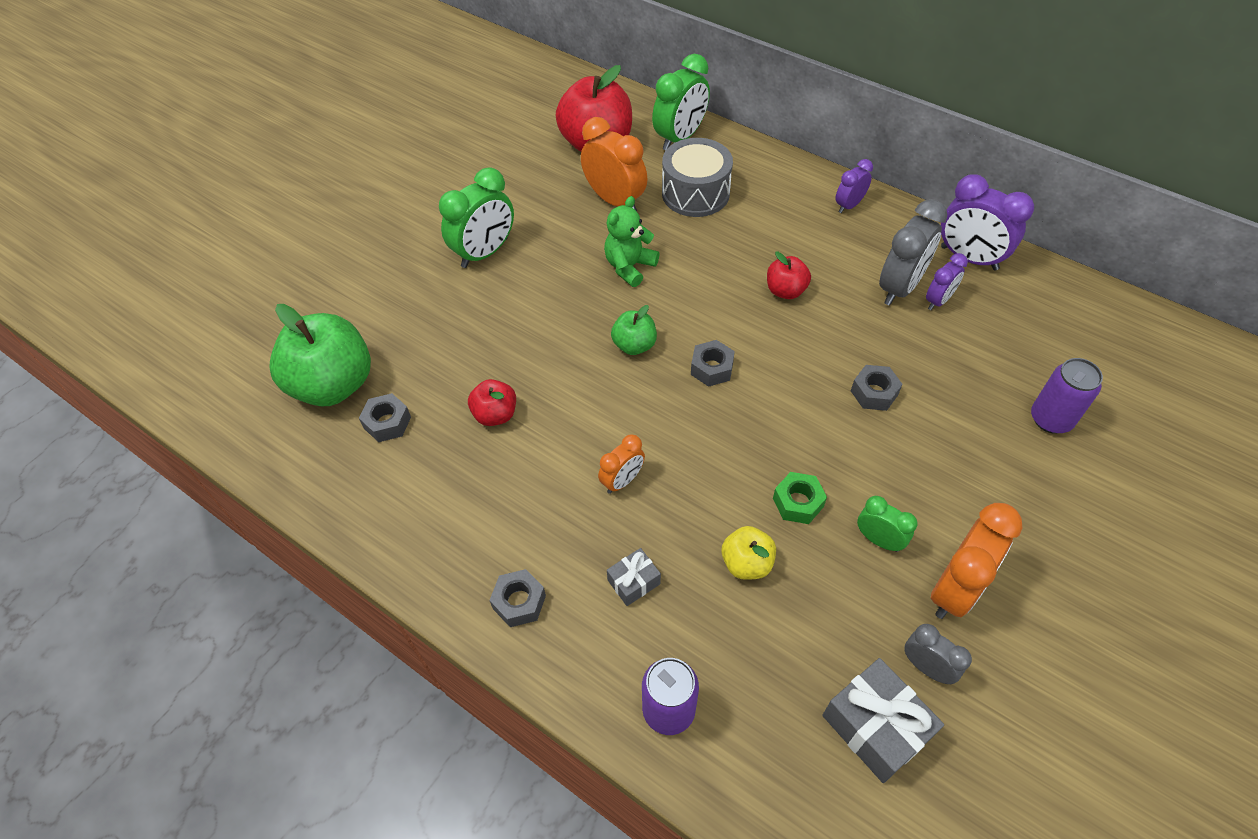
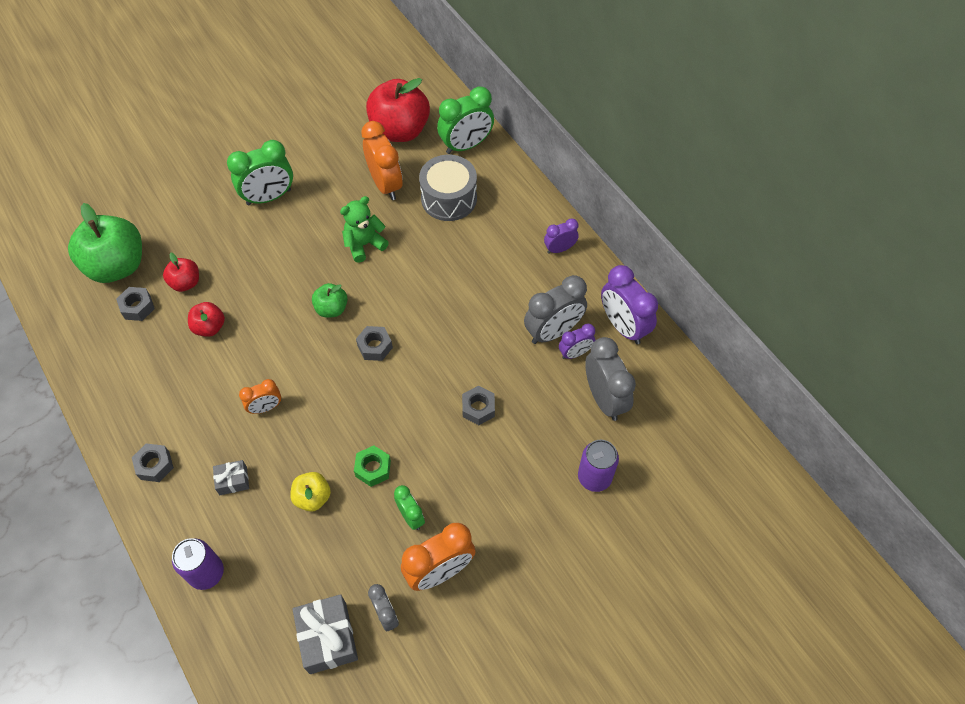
camera: 20 degrees right, 5 degrees up
(785, 291) = (465, 304): red apple -> red apple (186, 283)
(1002, 335) = (604, 399): none -> grey clock

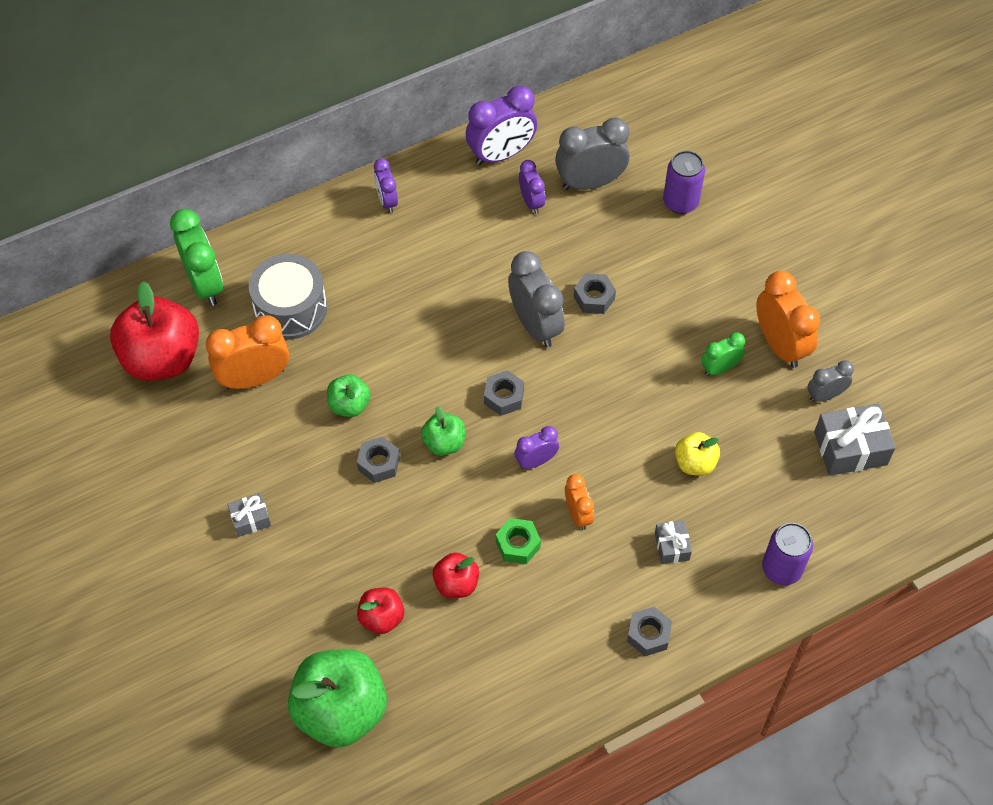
camera: 85 degrees left, 0 degrees up
(137, 307) = (414, 676): grey nut -> grey nut (379, 463)
(269, 197) = (250, 519): green clock -> grey gift
(315, 374) = (536, 461): none -> purple clock
(364, 244) = (349, 405): green teddy bear -> green apple
(373, 469) = (662, 403): green nut -> green nut (518, 544)
(553, 332) = (501, 219): grey clock -> grey clock (535, 325)

